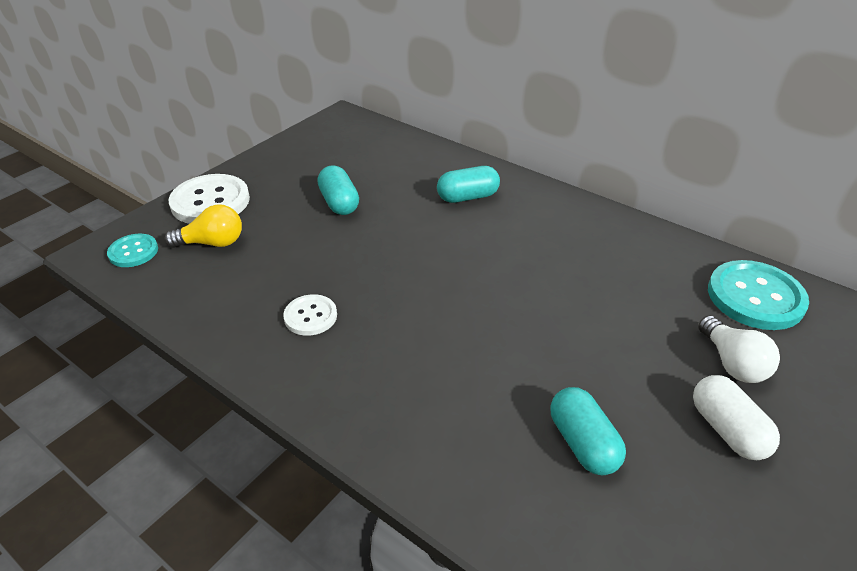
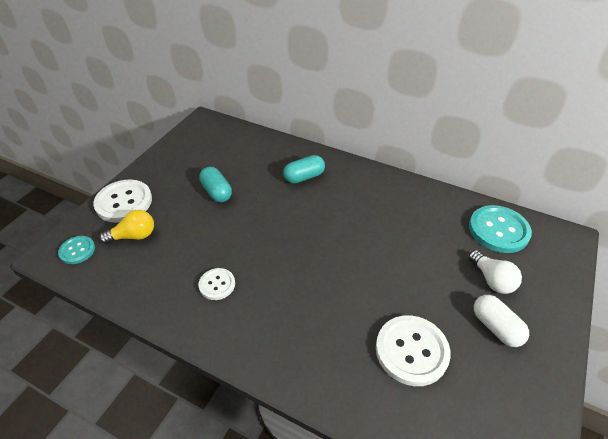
camera: 10 degrees left, 5 degrees up
(583, 443) = (411, 351): turquoise capsule -> white button

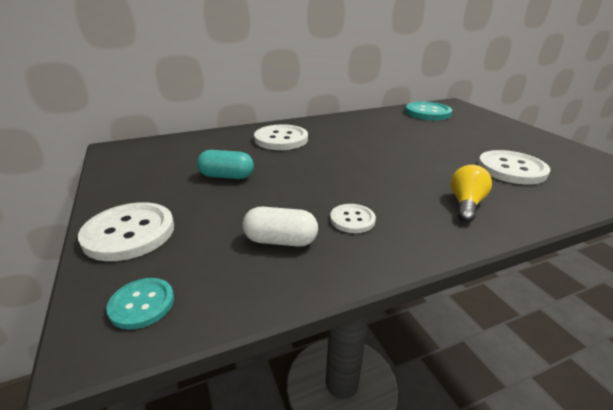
camera: 50 degrees left, 15 degrees down
(134, 236) = (199, 245): yellow light bulb -> yellow light bulb (465, 204)
(304, 177) = (281, 139): turquoise capsule -> white button
(492, 280) = (467, 128): white light bulb -> none
(496, 327) = (509, 141): white capsule -> white capsule (280, 241)

